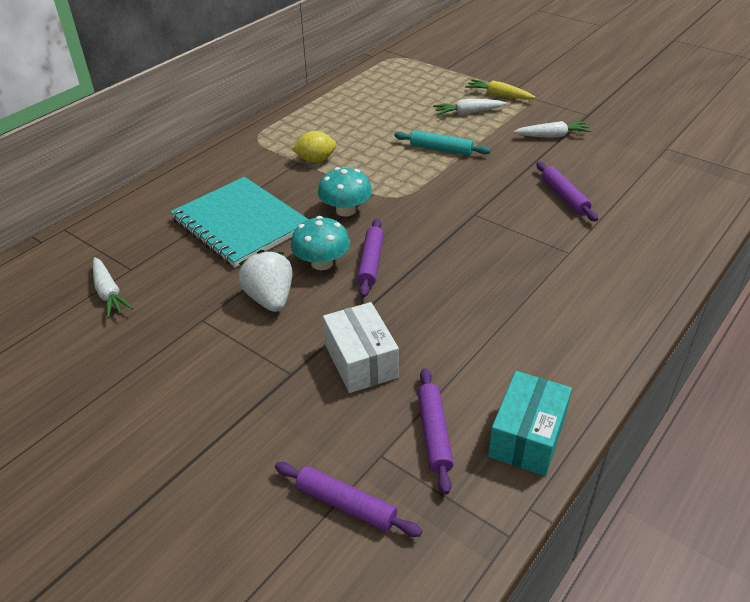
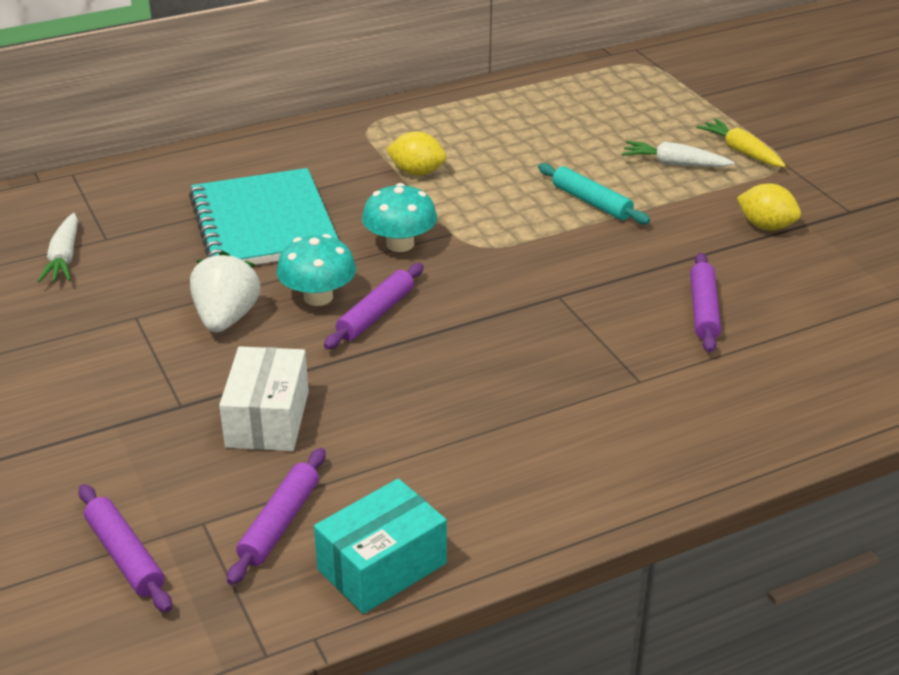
camera: 25 degrees right, 5 degrees down
(552, 136) = (766, 226): white carrot -> yellow lemon

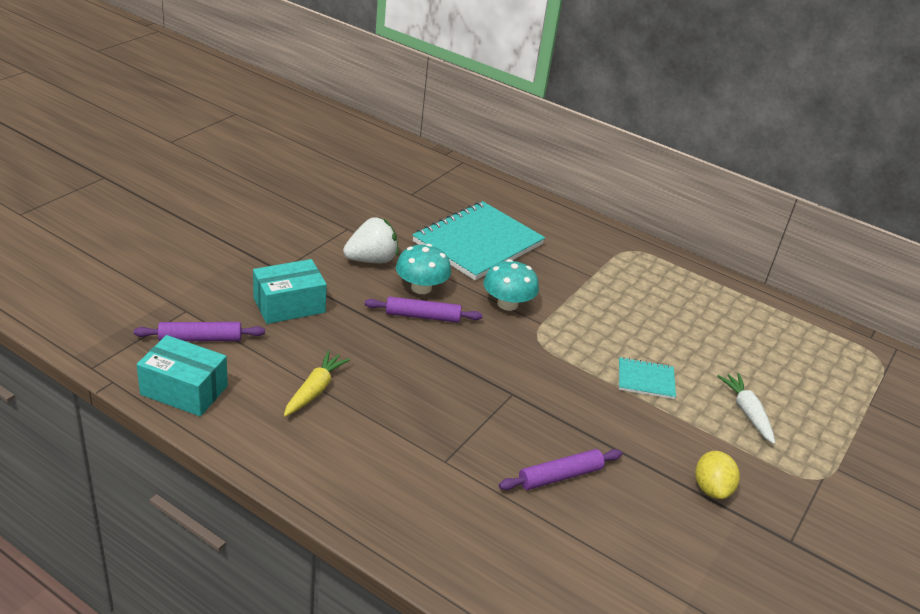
camera: 55 degrees right, 0 degrees up
(64, 258) = (381, 187): white carrot -> none
(125, 556) = (145, 293): purple rolling pin -> none
(267, 419) = (289, 305): white box -> turquoise box
(417, 172) = (598, 287): yellow lemon -> none
(591, 202) = (645, 380): turquoise rolling pin -> turquoise notebook
(741, 151) = (809, 448): yellow carrot -> yellow carrot (315, 390)

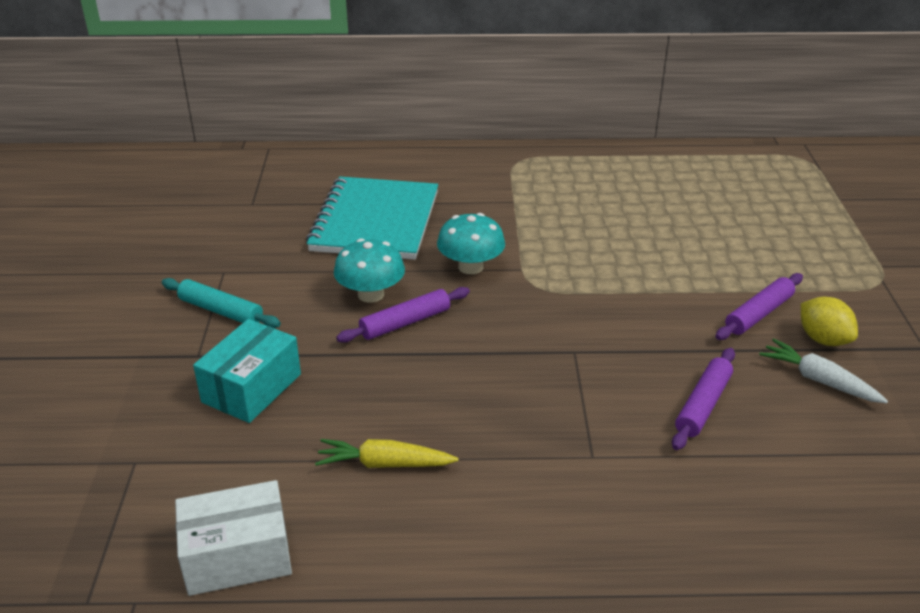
camera: 30 degrees left, 0 degrees up
(184, 390) = (237, 556): turquoise box -> white box
(200, 339) = (190, 484): purple rolling pin -> purple rolling pin (759, 314)
(315, 390) = (384, 464): yellow carrot -> yellow carrot turned 75 degrees counterclockwise
(321, 251) = (221, 311): none -> turquoise rolling pin
(371, 260) = (287, 292): white strawberry -> none
(645, 380) = (665, 272): turquoise notebook -> none
(747, 412) = (770, 256): white carrot -> white carrot (819, 380)

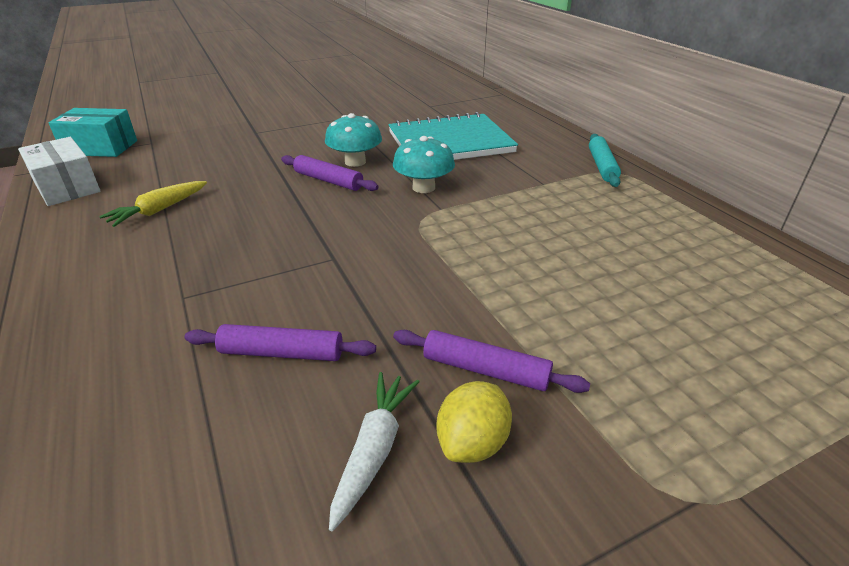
camera: 65 degrees right, 0 degrees up
(221, 311) = (304, 127): turquoise rolling pin -> turquoise rolling pin (602, 166)
(251, 388) = (229, 153): turquoise box -> turquoise box (101, 147)
(384, 464) = (159, 210): yellow carrot -> yellow carrot turned 120 degrees counterclockwise

